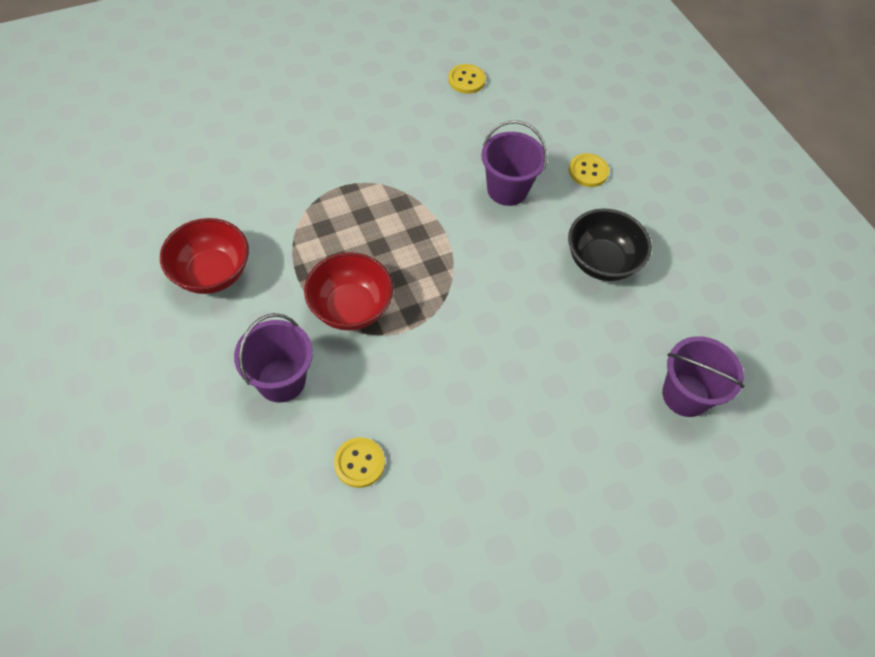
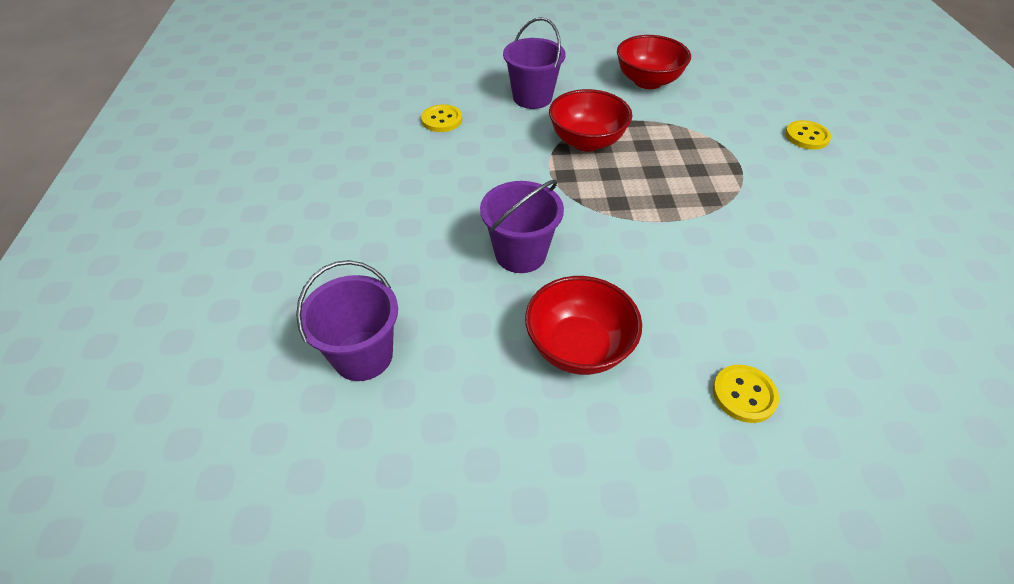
camera: 115 degrees right, 10 degrees down
(466, 80) = (937, 310): yellow button -> yellow button (806, 136)
(507, 189) = (718, 291): purple bucket -> purple bucket (520, 254)
(601, 262) = (578, 347): black bowl -> red bowl

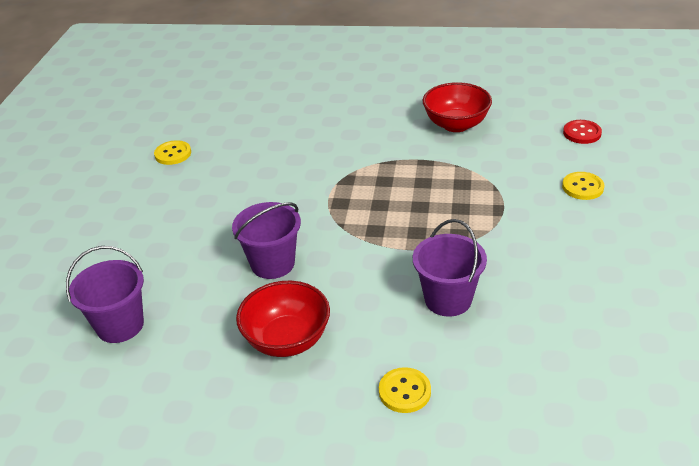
camera: 15 degrees right, 10 degrees down
(441, 120) = (254, 147): yellow button -> yellow button (173, 154)
(532, 98) = (342, 132): purple bucket -> purple bucket (448, 299)
(586, 141) = (372, 175): red bowl -> none
(776, 82) = (582, 133): none -> red button

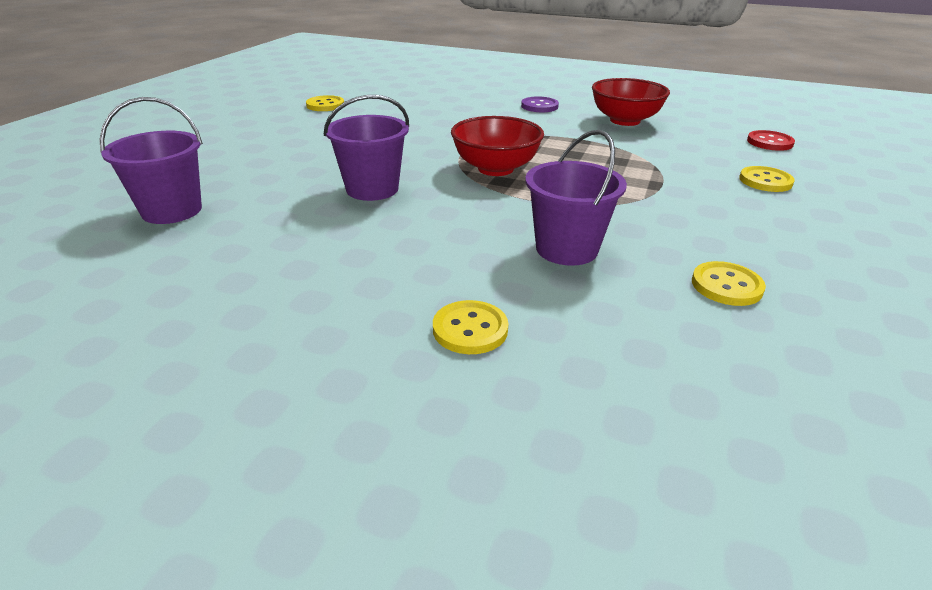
camera: 10 degrees right, 5 degrees down
(287, 340) = (347, 253): red bowl -> red bowl (495, 168)
(374, 117) = (539, 106): none -> purple button
(566, 312) = (726, 286): none -> yellow button

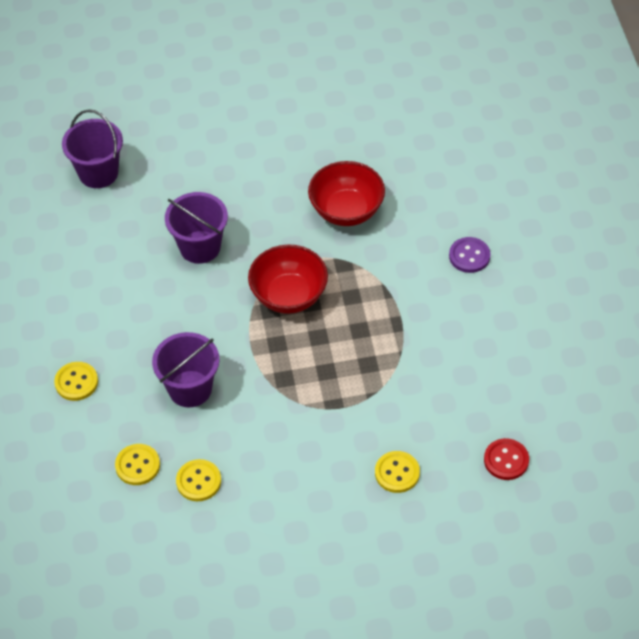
camera: 60 degrees right, 20 degrees up
(325, 105) = (339, 109): yellow button -> yellow button (137, 465)
(625, 120) = (480, 335): red bowl -> red bowl (346, 210)

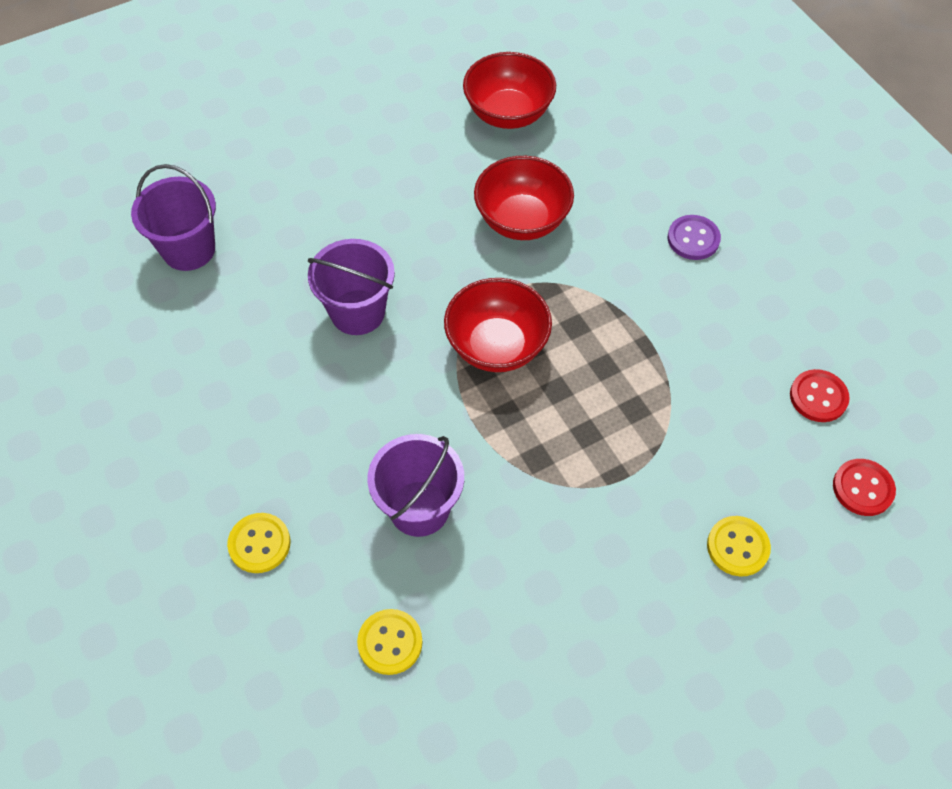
camera: 20 degrees left, 5 degrees up
(198, 481) = (483, 640): yellow button -> none
(372, 127) = (508, 113): none -> red bowl
(506, 391) = (818, 397): none -> red button

